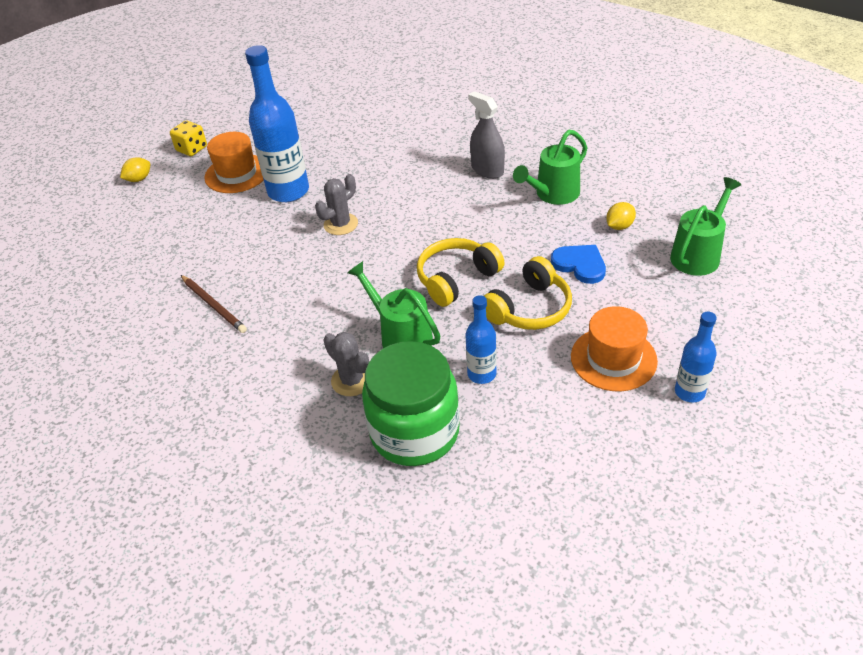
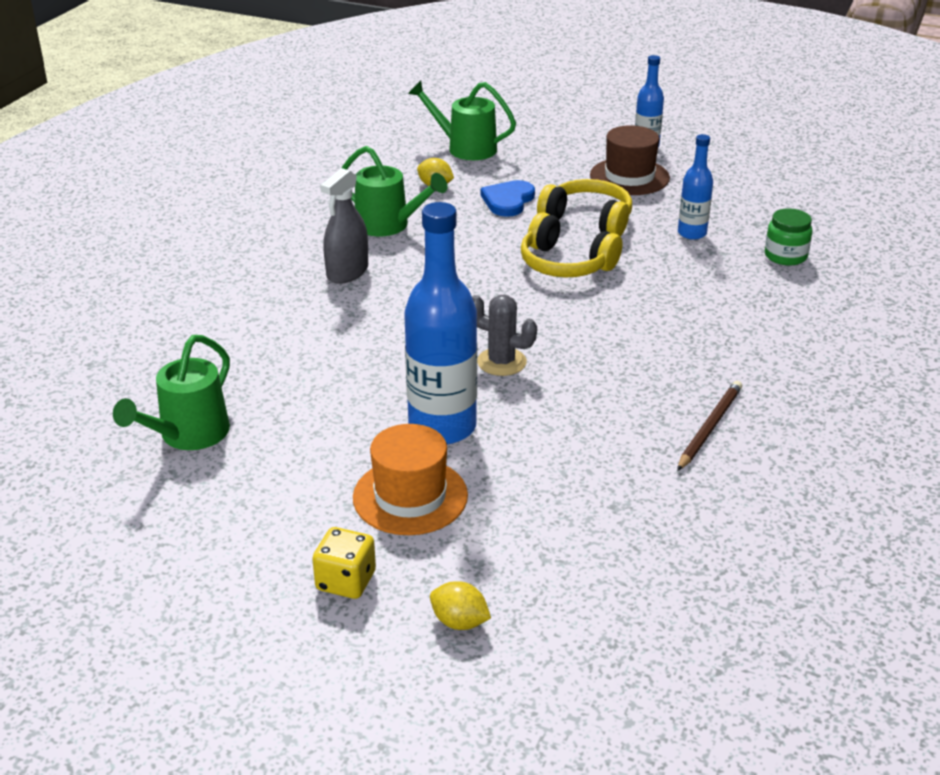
camera: 110 degrees left, 10 degrees down
(352, 380) = (752, 300): grey cactus -> none
(400, 336) = (672, 283): green watering can -> green watering can (188, 435)
(414, 432) = (785, 256): green jar -> green jar, size x0.49
(613, 359) = (629, 177): orange hat -> brown hat

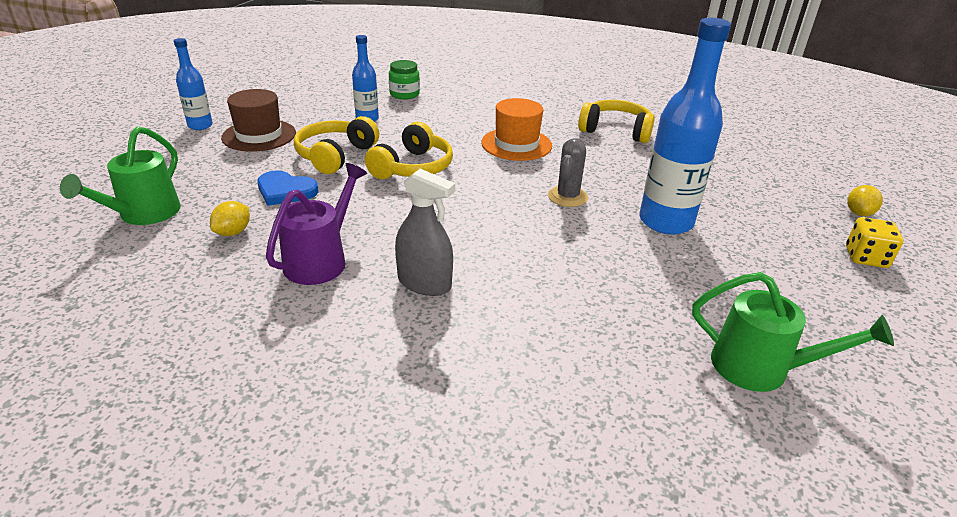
camera: 95 degrees left, 0 degrees up
(389, 225) = (321, 260): green watering can -> purple watering can
(410, 496) = (756, 234): orange hat -> orange hat (516, 144)
(709, 427) = (616, 131): brown pencil -> yellow headphones

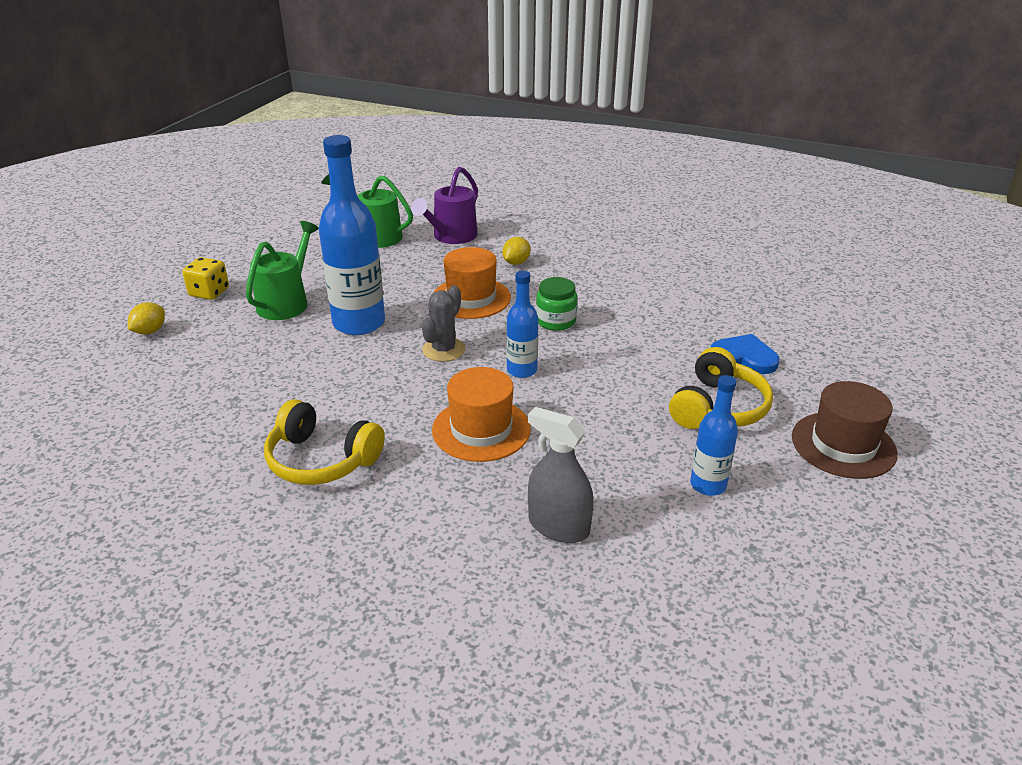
camera: 175 degrees left, 0 degrees up
(143, 215) = (858, 332): green watering can -> green watering can (287, 302)
(200, 126) = (946, 466): blue bottle -> blue bottle (522, 370)
(233, 232) = (760, 316): yellow lemon -> yellow lemon (516, 263)
(321, 260) = (671, 294): purple watering can -> purple watering can (451, 237)
(404, 94) = (668, 565): green jar -> green jar (556, 321)
(412, 167) = (616, 389): yellow headphones -> none
(424, 283) = (585, 278): grey spray bottle -> grey spray bottle (558, 526)
(562, 252) = (471, 298): none -> orange hat

